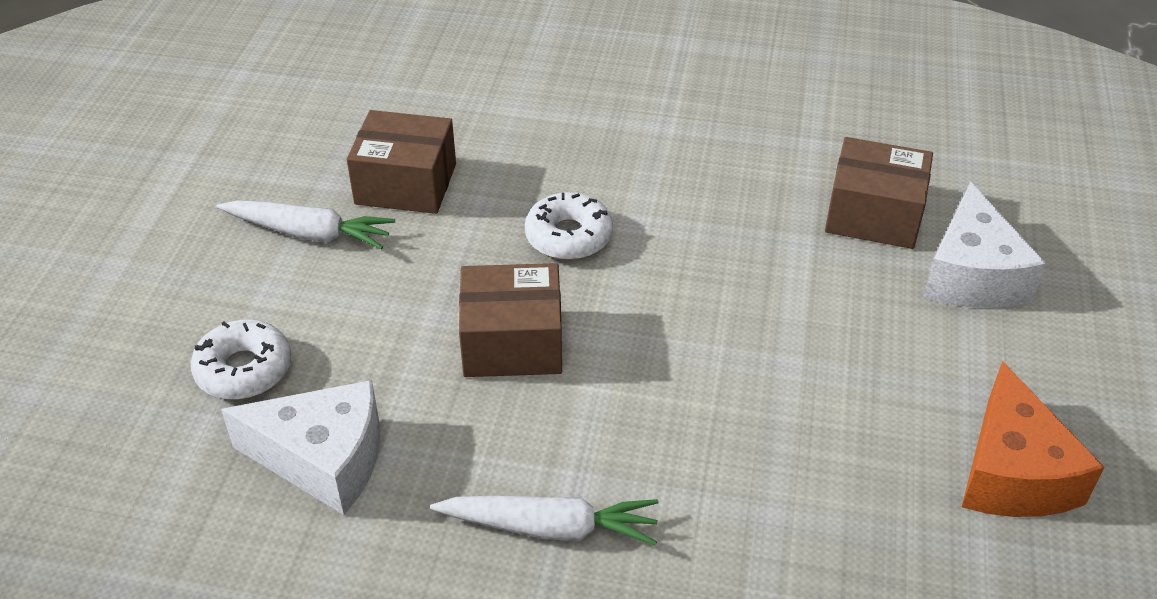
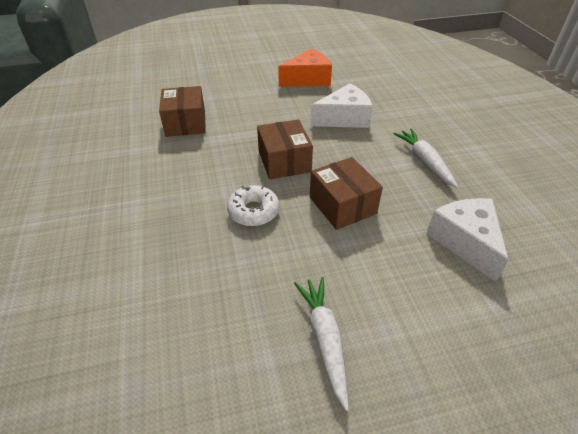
camera: 115 degrees left, 0 degrees up
(244, 369) = (451, 307): white donut -> none
(406, 184) = (244, 307): brown box -> brown box (284, 161)
(971, 275) = (213, 97): white cheese -> white cheese (344, 118)

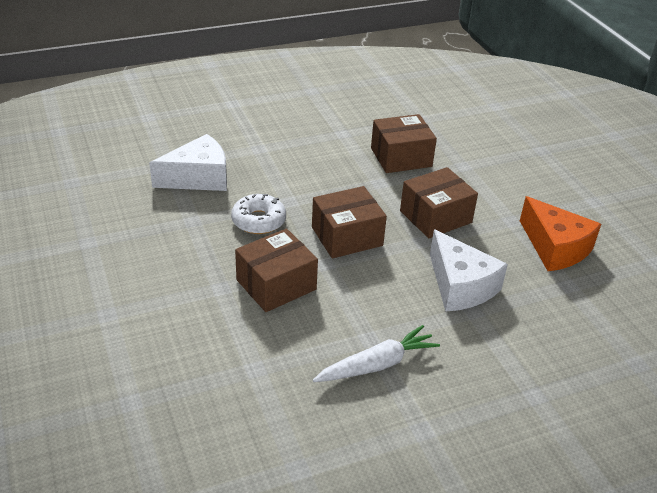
camera: 80 degrees right, 5 degrees down
(267, 117) = (435, 217): none -> brown box
(324, 339) = (102, 274): white carrot -> none
(465, 242) = (225, 388): white cheese -> white cheese (198, 178)

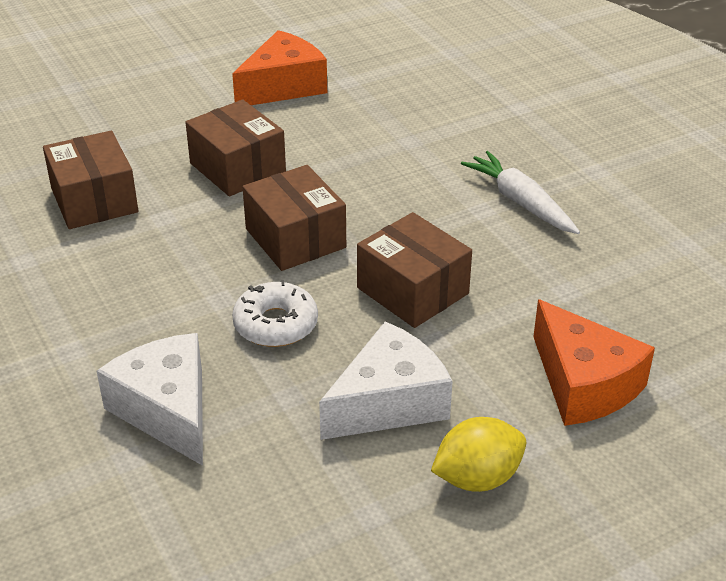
camera: 95 degrees left, 0 degrees up
(92, 287) = (477, 478): none -> yellow lemon
(151, 354) = (583, 384): none -> orange cheese
(460, 286) = (370, 149): white cheese -> white cheese (389, 403)

